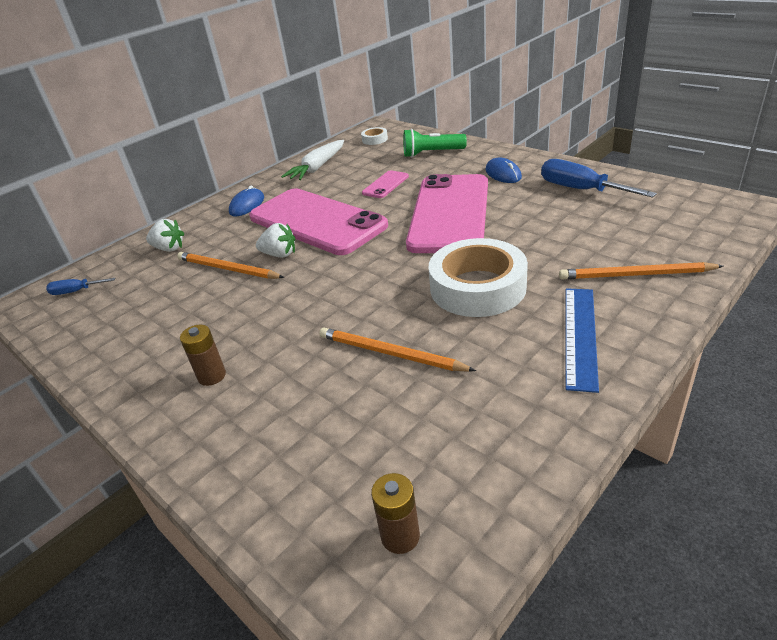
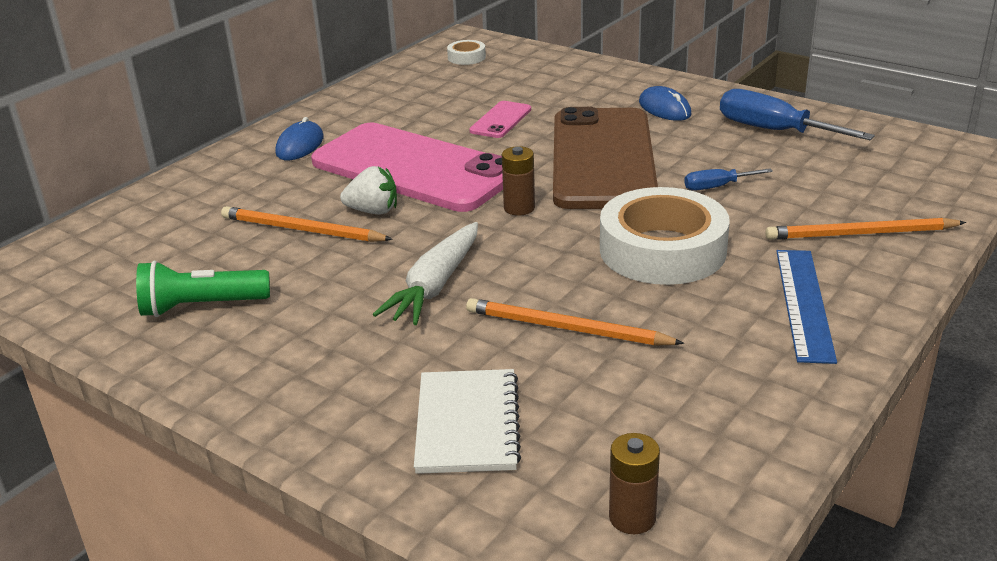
camera: 10 degrees left, 5 degrees down
(76, 291) = (76, 261): blue screwdriver -> blue screwdriver (716, 187)
(169, 248) = (200, 203): white strawberry -> none
(212, 376) = (328, 360): brown battery -> brown battery (519, 208)
(294, 436) = (467, 424): none -> white notebook
(318, 167) = (391, 94): white carrot -> white carrot (435, 285)
(431, 153) = (556, 79): green flashlight -> green flashlight (201, 307)
(450, 213) = (603, 159): pink phone -> brown phone

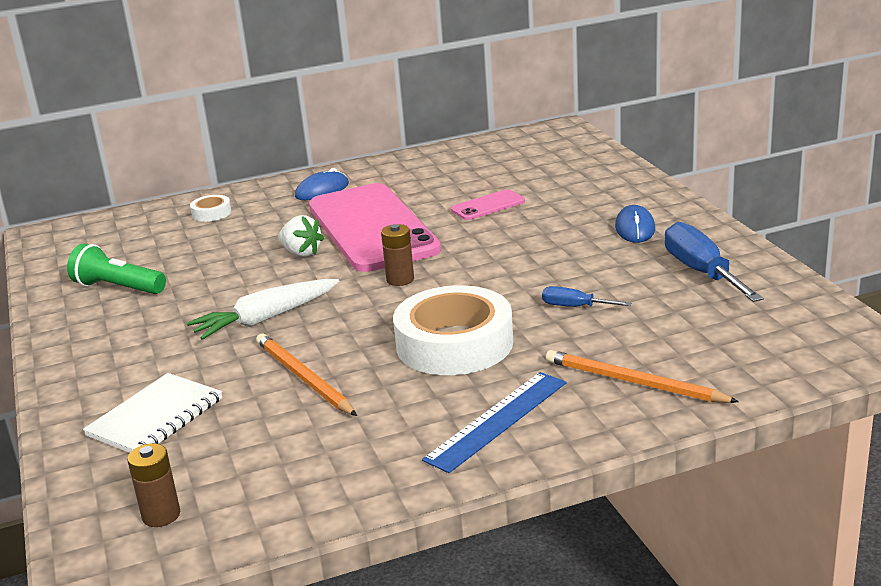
camera: 35 degrees right, 5 degrees down
(302, 230) = (240, 253): orange pencil -> none
(466, 57) = (538, 146): white tape -> white tape (211, 213)
(603, 159) = (519, 258): brown phone -> none

